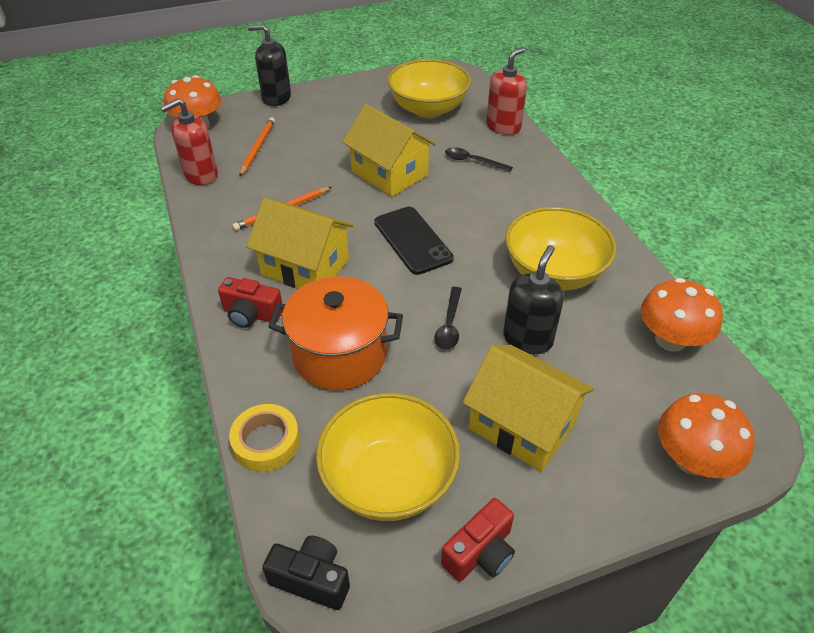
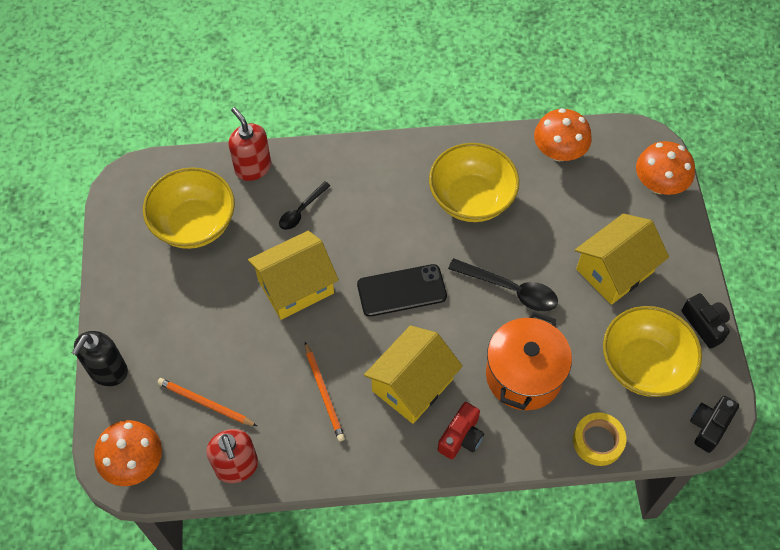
camera: 75 degrees left, 15 degrees up
(449, 325) = (510, 289): black spoon -> black spoon, size x1.57
(480, 552) = (704, 325): red camera -> black camera
(527, 339) = (537, 241): black soap dispenser -> none

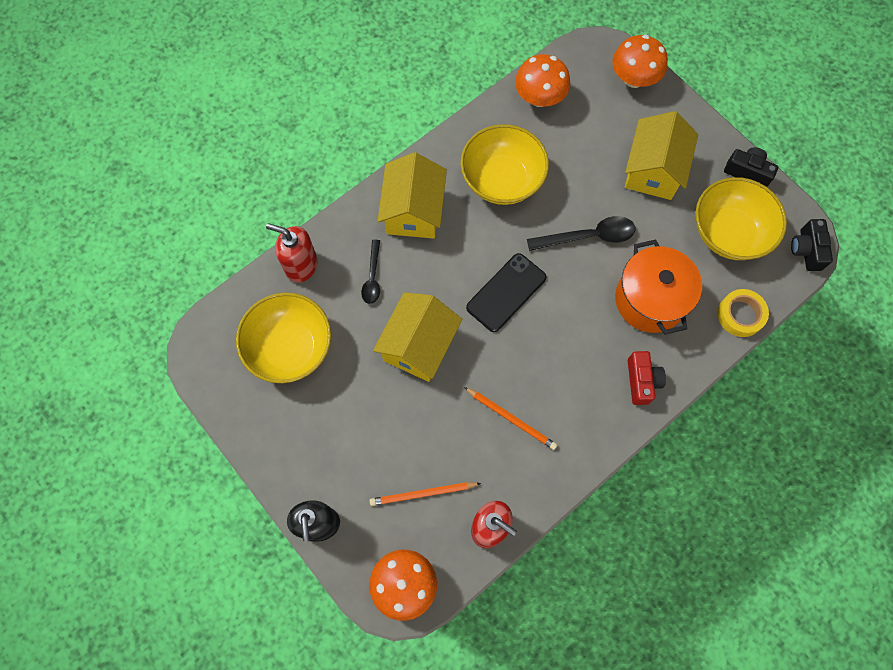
camera: 35 degrees left, 10 degrees up
(412, 385) = (573, 364): yellow house -> yellow house (413, 211)

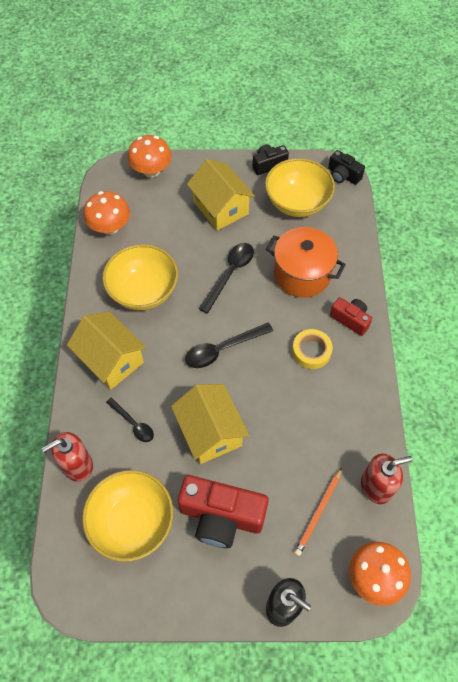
camera: 50 degrees left, 10 degrees down
(353, 414) = (221, 516): none -> red camera
(506, 292) = (223, 349): black phone -> black spoon
(511, 418) = (311, 414): orange pencil -> none
(740, 315) = (353, 237): yellow tape -> yellow tape (311, 351)

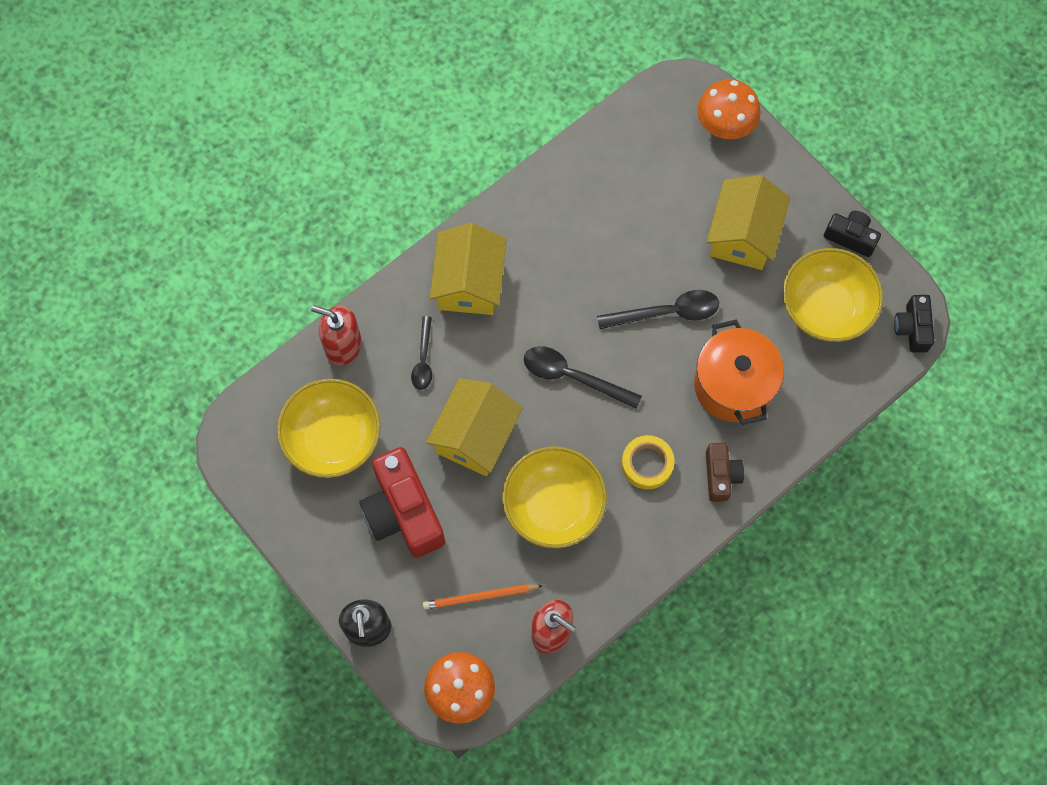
camera: 50 degrees right, 10 degrees up
(110, 227) = (615, 147): orange mushroom -> none
(143, 291) = (570, 246): yellow bowl -> yellow bowl (553, 506)
(350, 319) = (720, 475): red camera -> brown camera

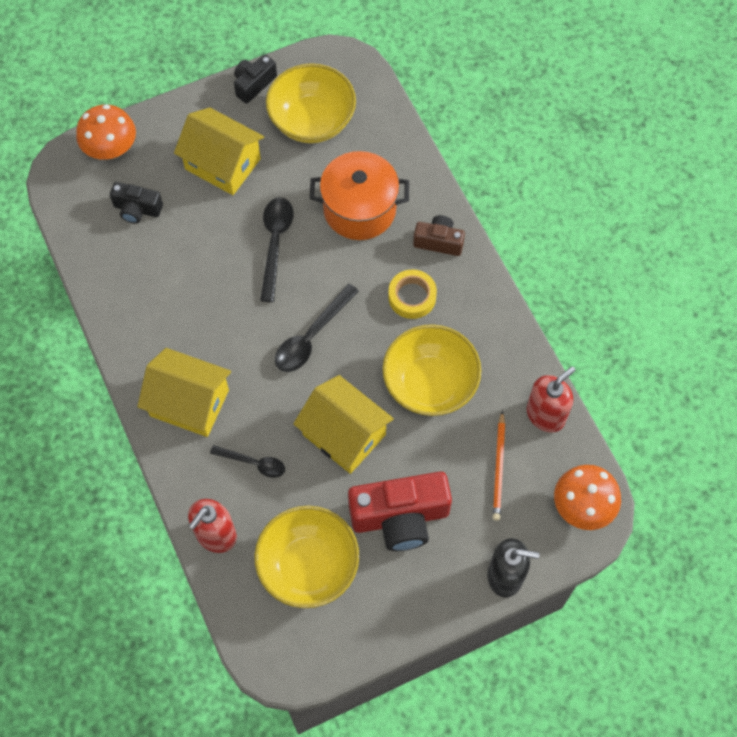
camera: 75 degrees left, 5 degrees down
(912, 328) = (350, 64): black camera -> black camera (137, 209)

